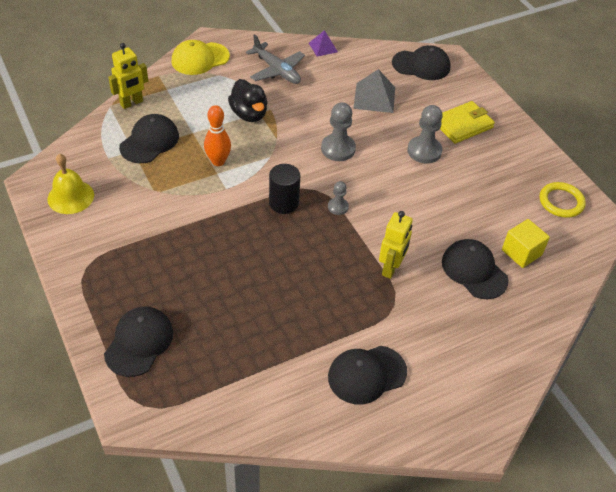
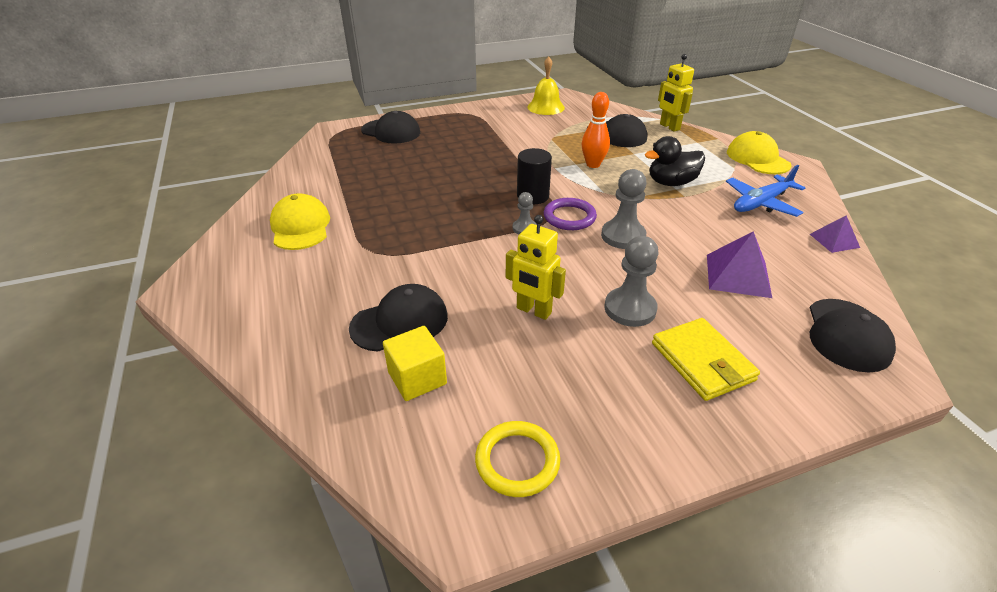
camera: 100 degrees right, 10 degrees down
(276, 70) = (761, 203): grey plane -> blue plane
(315, 179) = (569, 217): none -> purple ring
(366, 374) = (300, 227): black cap -> yellow cap
(374, 97) = (737, 275): grey pyramid -> purple pyramid
(391, 268) = (425, 255): yellow robot -> yellow robot (533, 311)

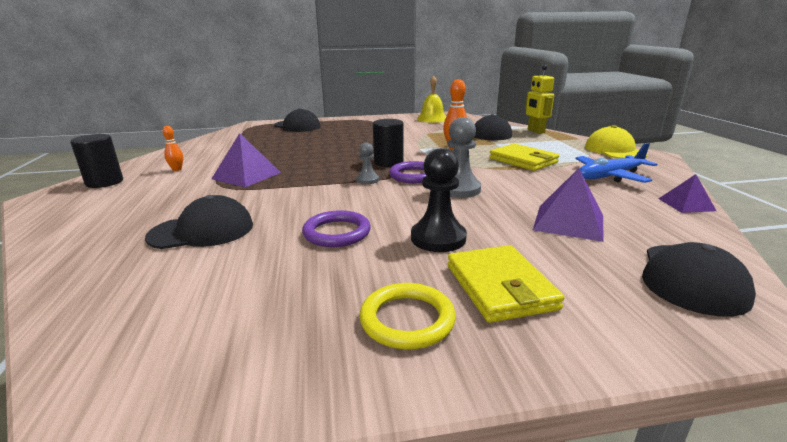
camera: 10 degrees right, 15 degrees down
(232, 256) = (104, 182): none -> black cylinder
(300, 227) = (177, 169): yellow cap -> orange bowling pin
(389, 231) = (246, 175): none -> purple pyramid
(417, 378) = (180, 272): yellow cube -> none
(517, 461) = (223, 357): yellow ring -> yellow ring (407, 320)
(533, 311) = (337, 233): yellow robot -> purple ring
(630, 309) = (438, 238): grey pawn -> black pawn
(671, 183) = (523, 160): black duck -> yellow wallet

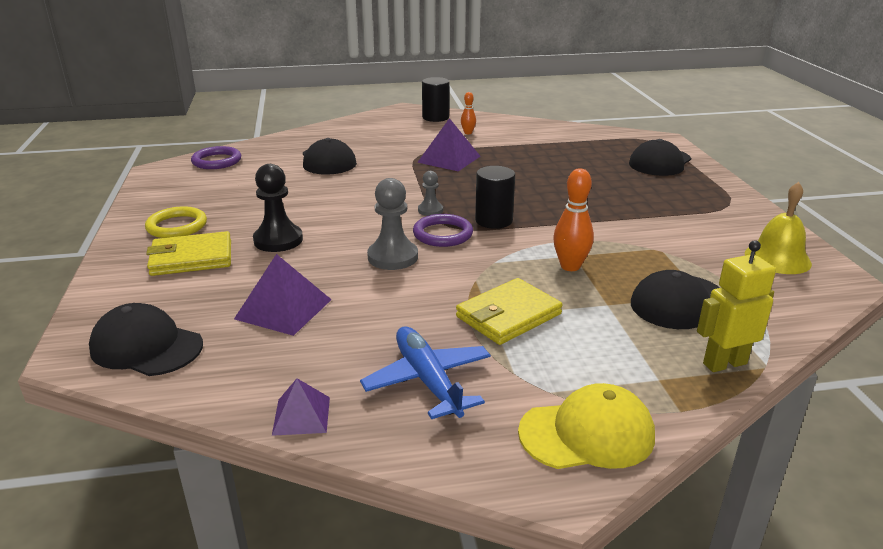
camera: 90 degrees right, 5 degrees up
(337, 233) = (306, 202): purple ring -> purple ring (217, 161)

